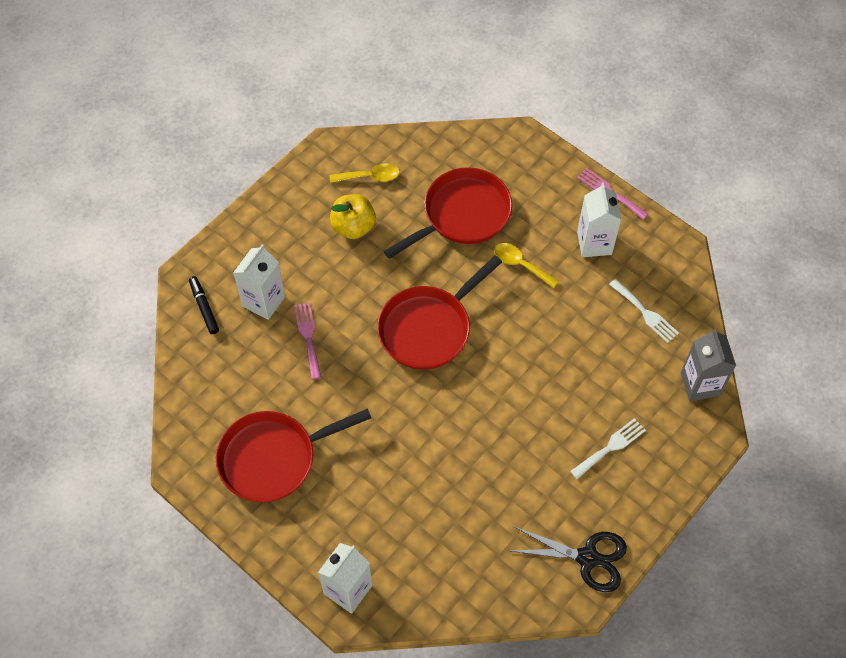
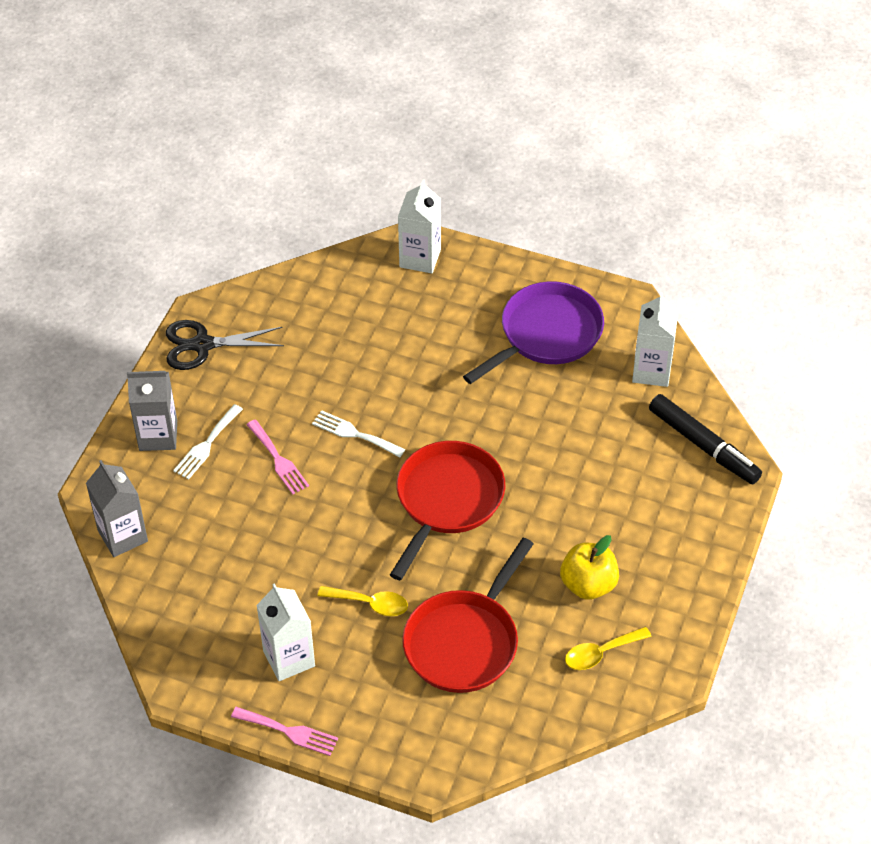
camera: 160 degrees right, 10 degrees down
(204, 308) = (703, 445): black marker -> black marker, size x1.72
(263, 301) = (643, 471): white carton -> white carton (651, 371)
(273, 458) = (546, 334): red pan -> purple pan
(308, 337) = (574, 451): pink fork -> pink fork (278, 460)
(645, 313) = (203, 594): white fork -> white fork (354, 434)
(651, 471) = (158, 435): none -> grey carton

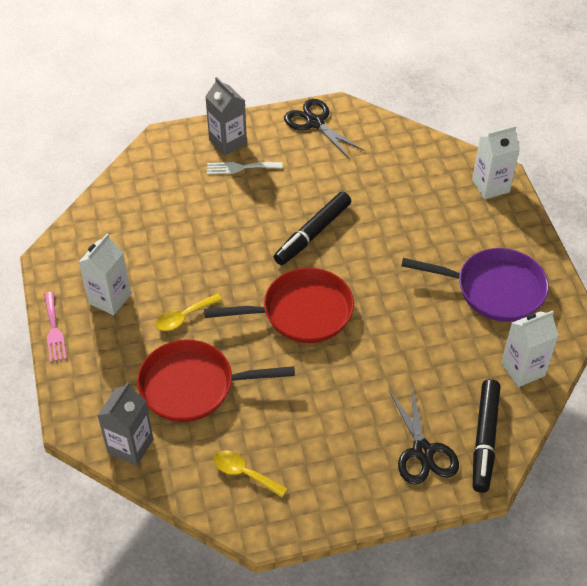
camera: 55 degrees right, 0 degrees up
(122, 536) = (140, 168): grey carton -> grey carton (130, 446)
(278, 460) = (259, 208): pink fork -> none
(354, 434) = (313, 233): white fork -> black marker
(370, 603) = (184, 317): yellow spoon -> yellow spoon turned 75 degrees clockwise
(588, 584) = (297, 433): yellow apple -> none
(682, 499) = (423, 452): none -> black scissors

